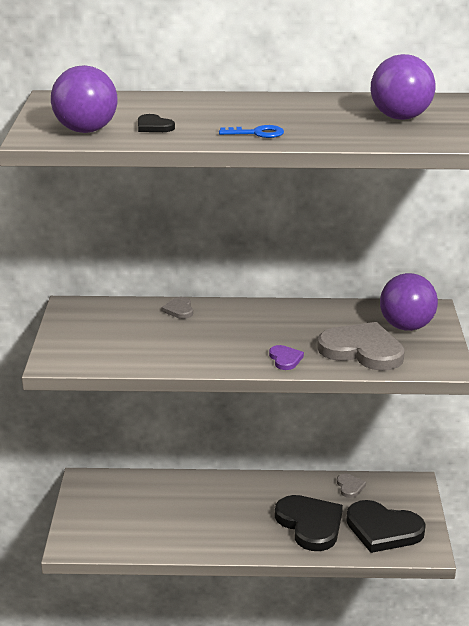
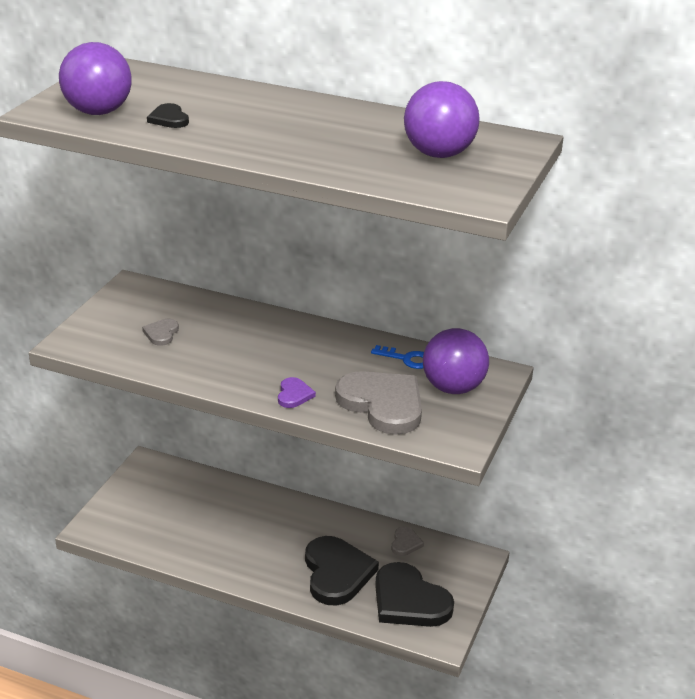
camera: 20 degrees right, 5 degrees up
(179, 310) = (232, 313): grey heart -> grey heart (161, 333)
(257, 133) = (263, 146): blue key -> blue key (407, 359)

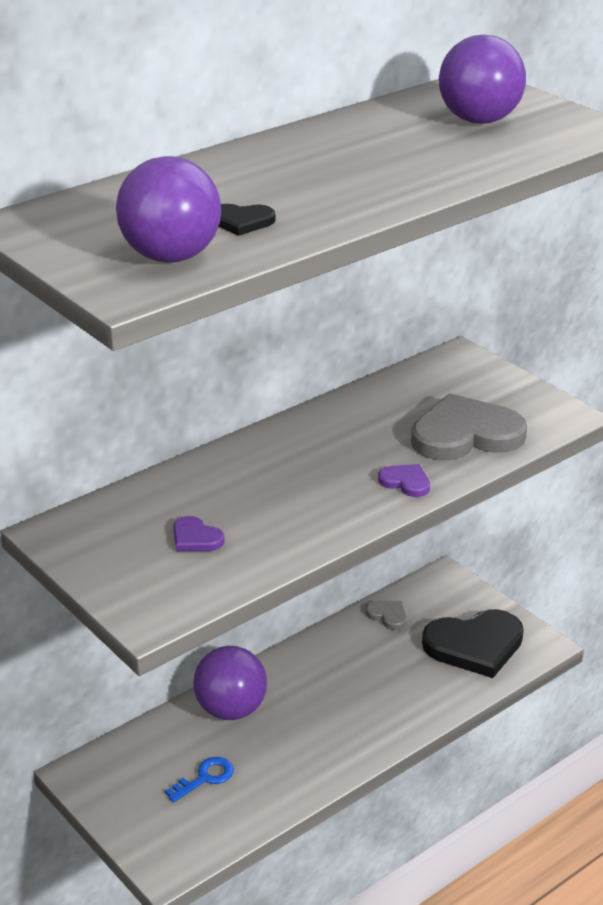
camera: 60 degrees left, 0 degrees up
(161, 333) = (195, 538): grey heart -> purple heart
(337, 573) = (399, 681): black heart -> none
(407, 359) = (393, 395): blue key -> blue key (205, 778)
(453, 388) = (467, 387): purple ball -> purple ball (231, 710)

